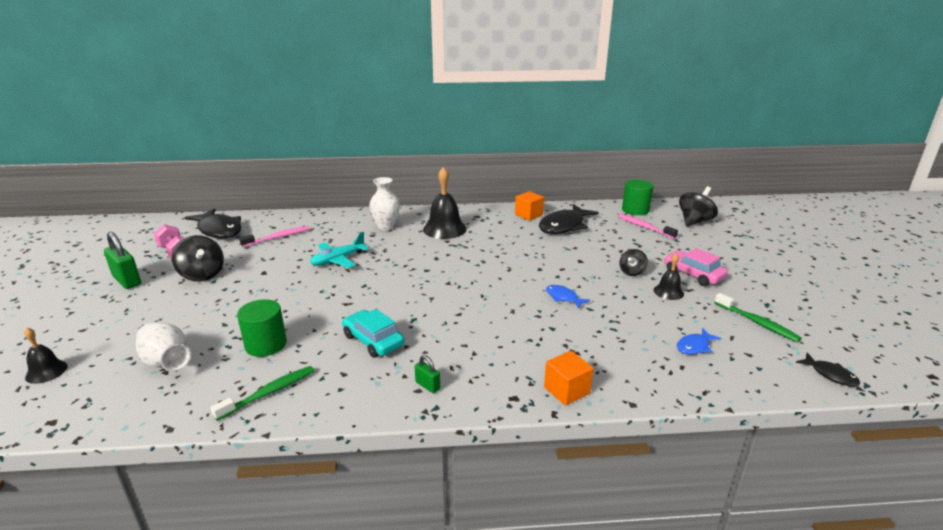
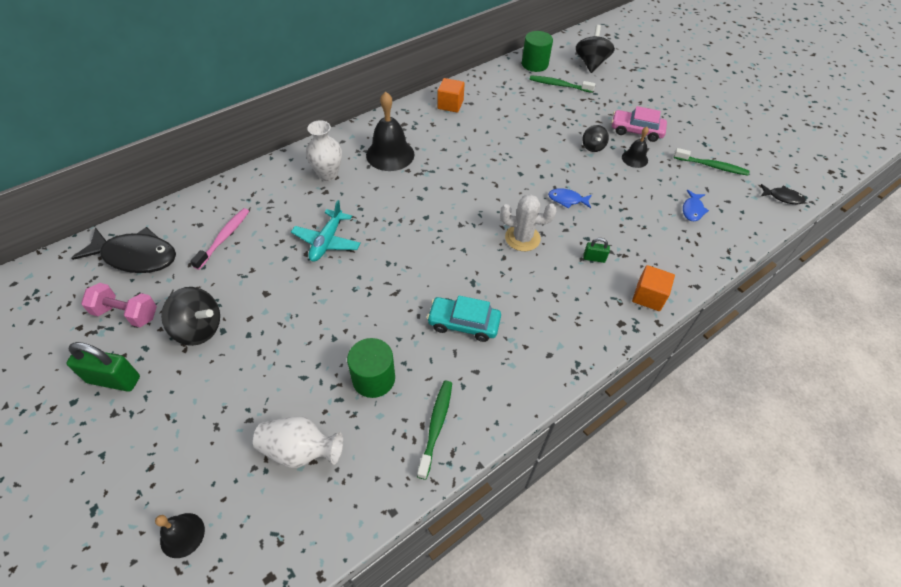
camera: 35 degrees left, 25 degrees up
(427, 385) = (552, 346): green padlock -> green padlock (594, 258)
(490, 308) = (522, 238): none -> white cactus
(564, 226) = (494, 108): black fish -> none
(644, 227) = (559, 85): pink toothbrush -> green toothbrush

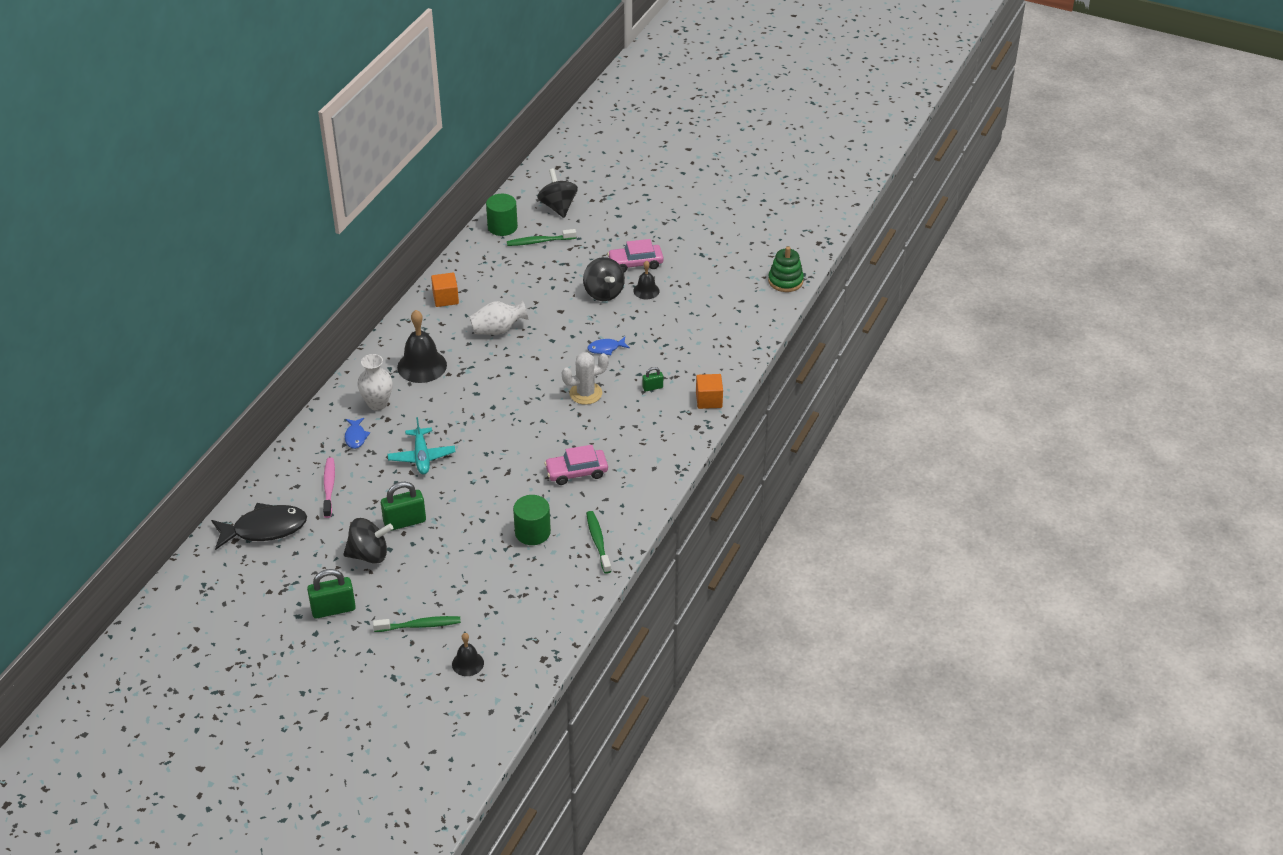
camera: 25 degrees left, 10 degrees down
(126, 314) = (299, 568): pink dumbbell -> none
(260, 306) = (405, 522): none -> green padlock
(300, 450) = (511, 592): white vase -> white vase (498, 330)
(464, 323) = (576, 472): turquoise car -> pink car
(592, 147) = (603, 293): black spinning top -> black spinning top, size x1.67
(692, 210) = (715, 319): blue fish -> blue fish (356, 437)
(712, 166) = (716, 274): green toothbrush -> green toothbrush (420, 625)
(783, 197) = (785, 281): black fish -> green stacking toy

